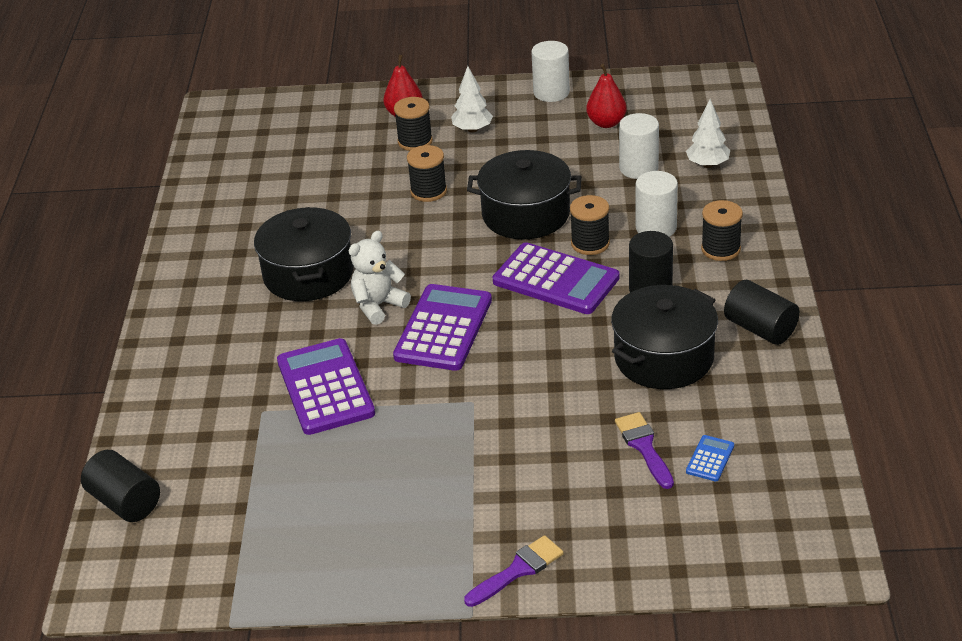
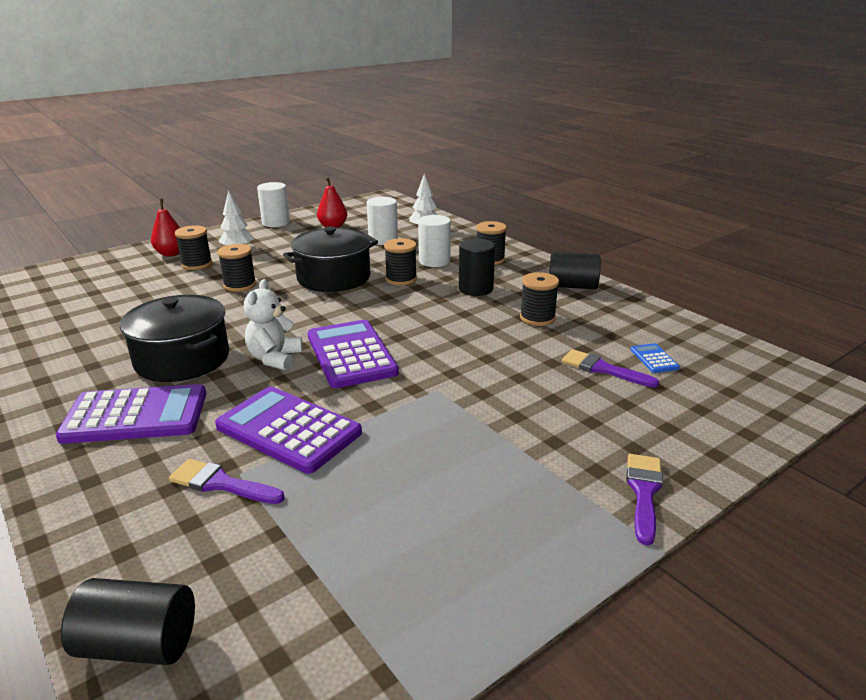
camera: 40 degrees left, 10 degrees down
(244, 414) = (221, 483): none -> purple brush
(555, 280) = (403, 303): purple calculator -> purple calculator (135, 416)
(663, 357) = (537, 318): black pot -> black spool

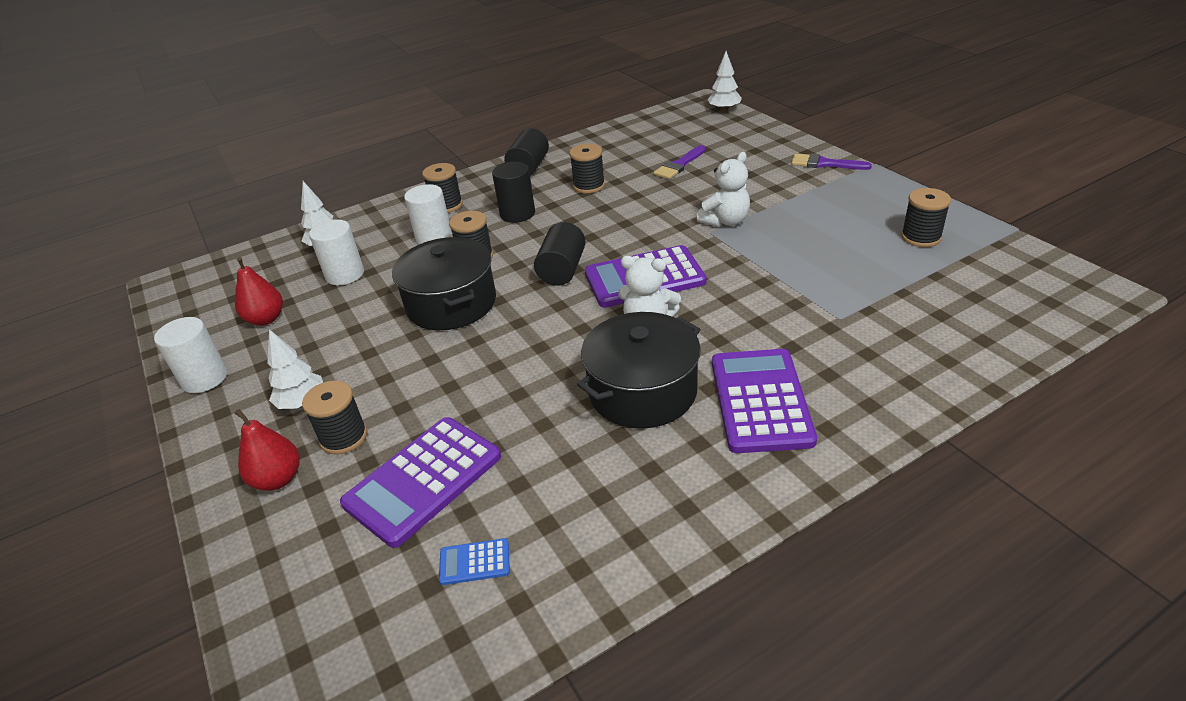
camera: 80 degrees left, 10 degrees up
(139, 644) = (1023, 333): black cylinder -> black cylinder (562, 270)
(221, 483) = (855, 326): purple brush -> none
(240, 285) = (444, 379): black spool -> black spool (921, 237)
(288, 430) = (775, 300): purple calculator -> purple calculator (423, 480)
(462, 401) = (725, 221): none -> white teddy bear
(654, 359) = (665, 146): blue calculator -> blue calculator (474, 562)
(801, 403) = (724, 110): none -> white tree

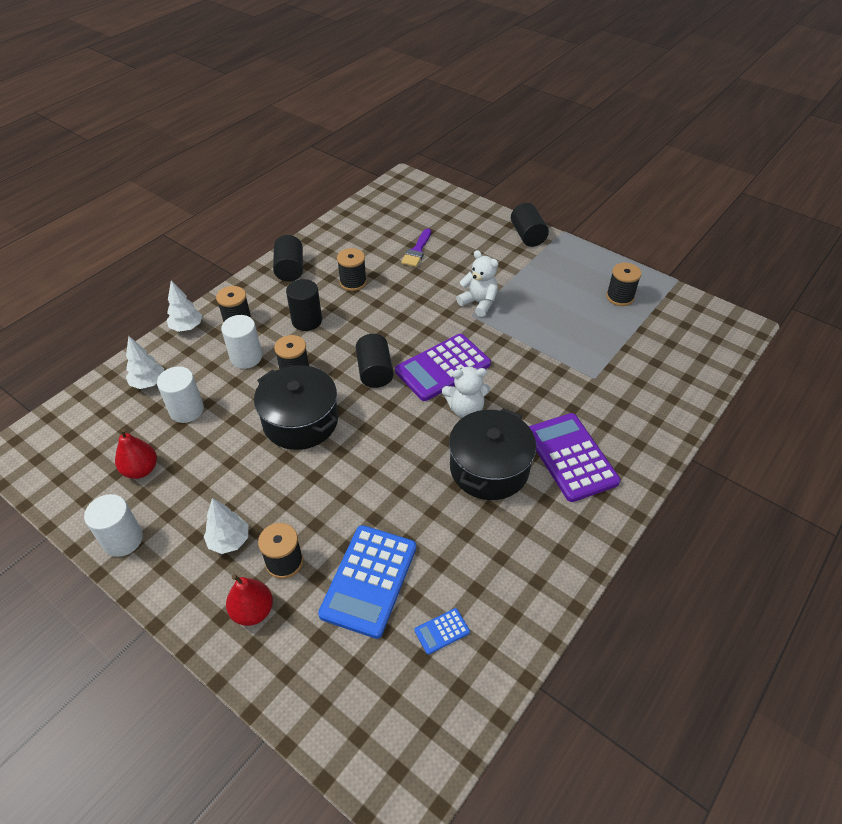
camera: 25 degrees left, 10 degrees up
(423, 480) = (369, 580): purple calculator -> blue calculator
(724, 110) = (427, 186): white tree -> white tree (187, 327)
(725, 221) = (479, 303): white teddy bear -> white teddy bear turned 75 degrees counterclockwise
(824, 164) = (527, 236): purple brush -> black cylinder

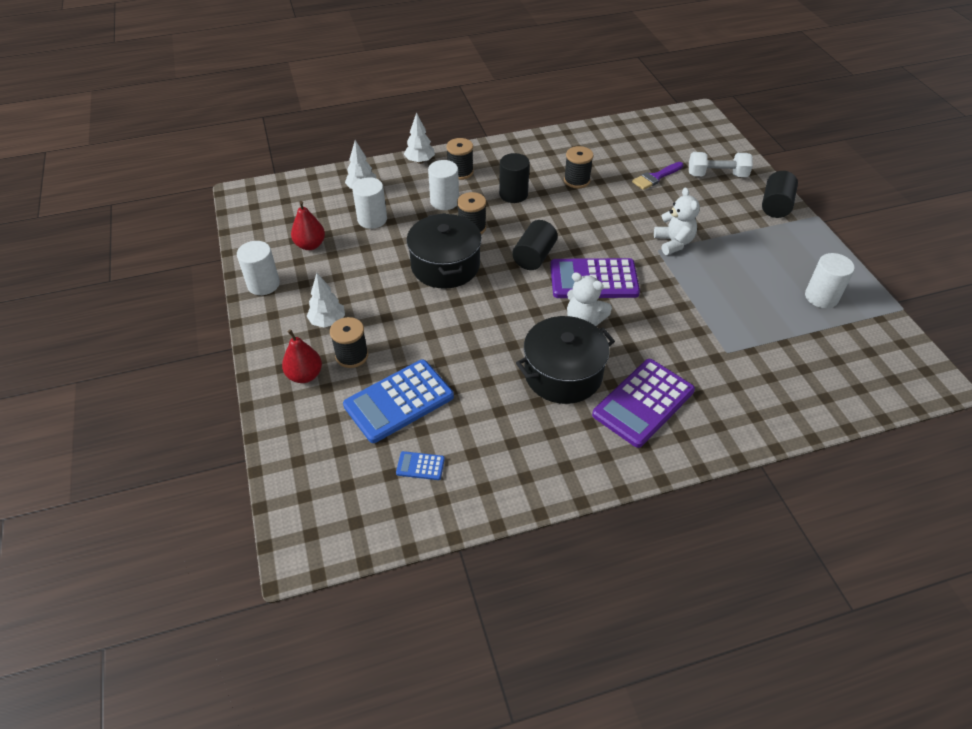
camera: 35 degrees right, 0 degrees up
(290, 269) = (534, 149): black cylinder -> none
(463, 228) = (717, 175): none -> white dumbbell
(571, 457) = (643, 403): purple calculator -> purple calculator turned 150 degrees counterclockwise
(620, 297) = (821, 297): black spool -> white cylinder

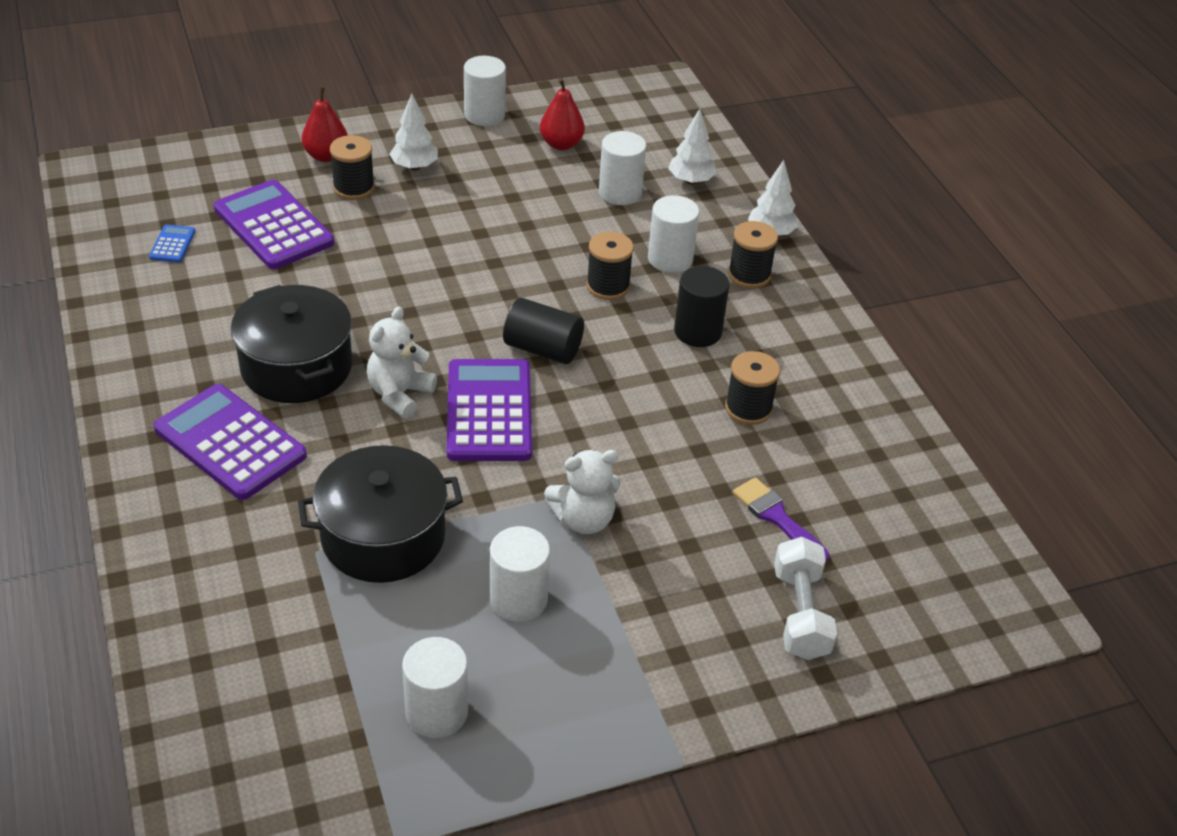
camera: 85 degrees right, 5 degrees down
(399, 401) = (274, 226): blue calculator -> purple calculator
(445, 265) = (521, 260): black pot -> black pot (383, 536)
(737, 267) = (518, 599): none -> white cylinder
(775, 206) = (709, 695): black cylinder -> none

